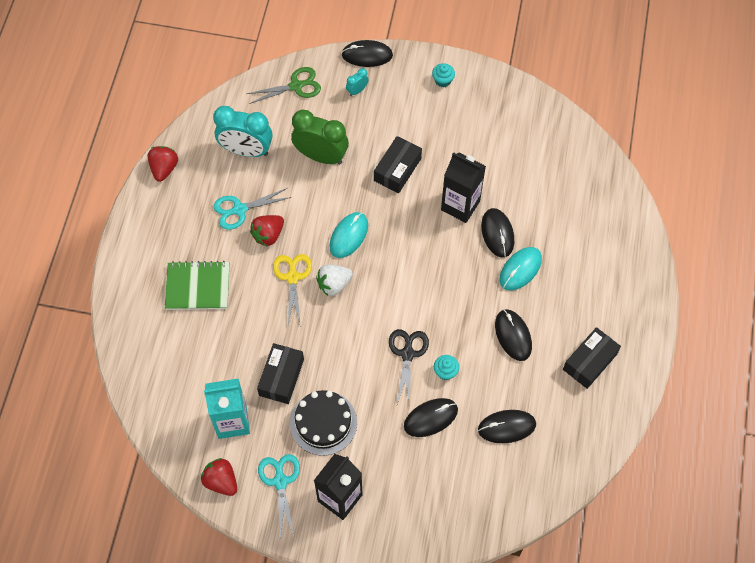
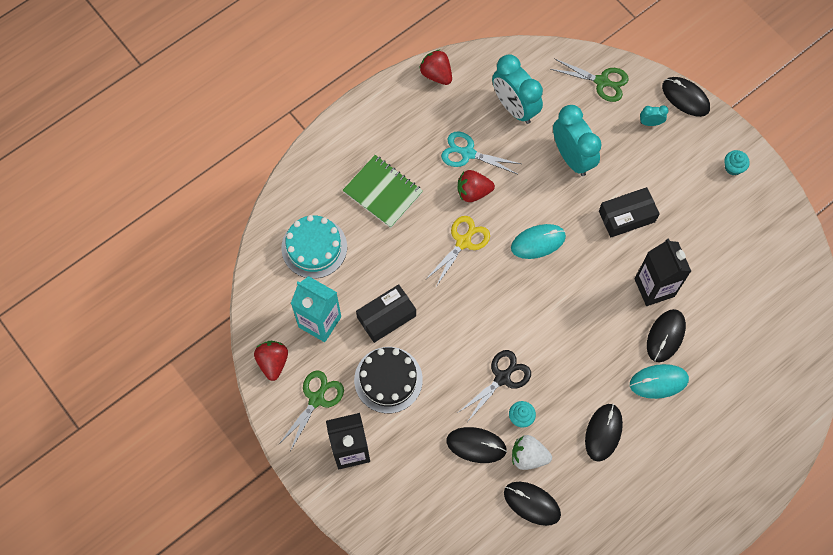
camera: 40 degrees right, 5 degrees up
(164, 168) = (436, 74): red strawberry -> red strawberry turned 90 degrees counterclockwise
(178, 369) = (314, 247): none -> turquoise cake
(280, 481) = (316, 399): turquoise scissors -> green scissors
(321, 156) = (572, 157): green clock -> turquoise clock
(334, 284) = (491, 273): white strawberry -> white strawberry (528, 456)
(590, 362) = (650, 507): black box -> none

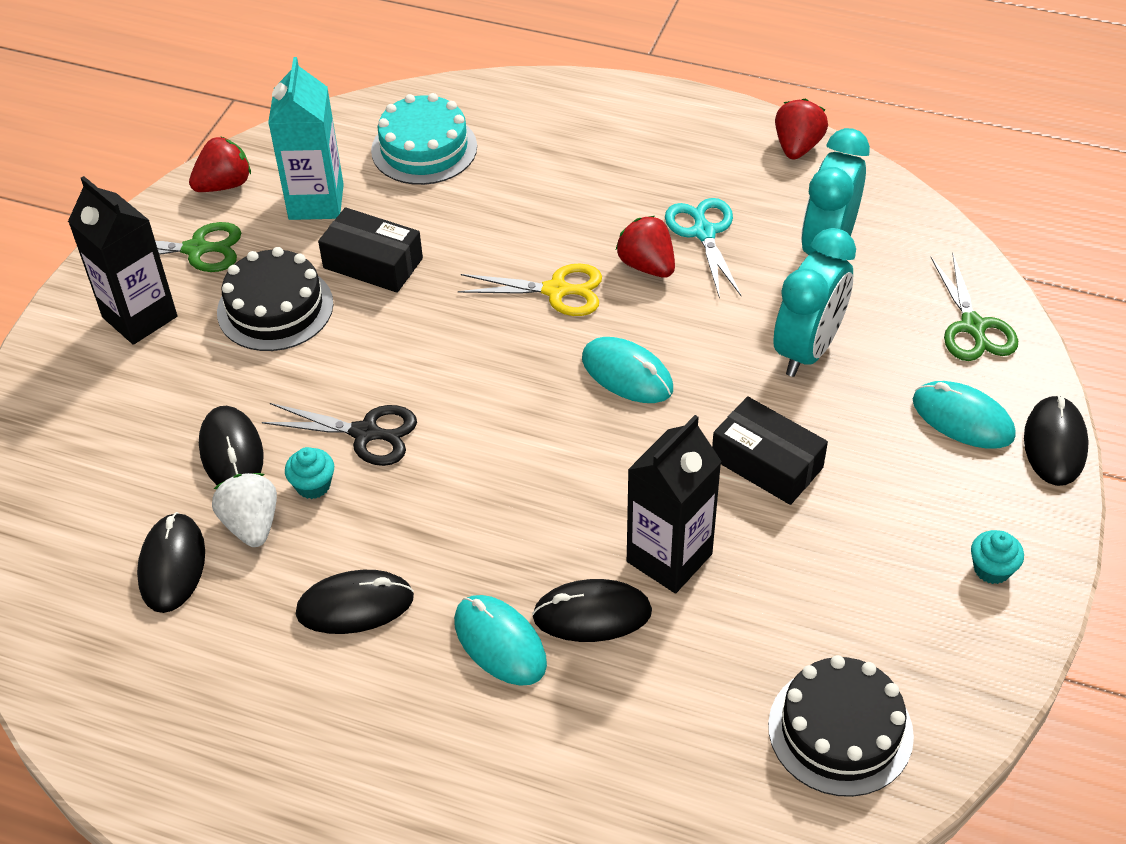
camera: 60 degrees right, 20 degrees down
(383, 192) = (564, 176): green notebook -> none
(650, 123) = (962, 418): turquoise clock -> turquoise mouse
(775, 275) = (840, 730): none -> black cake

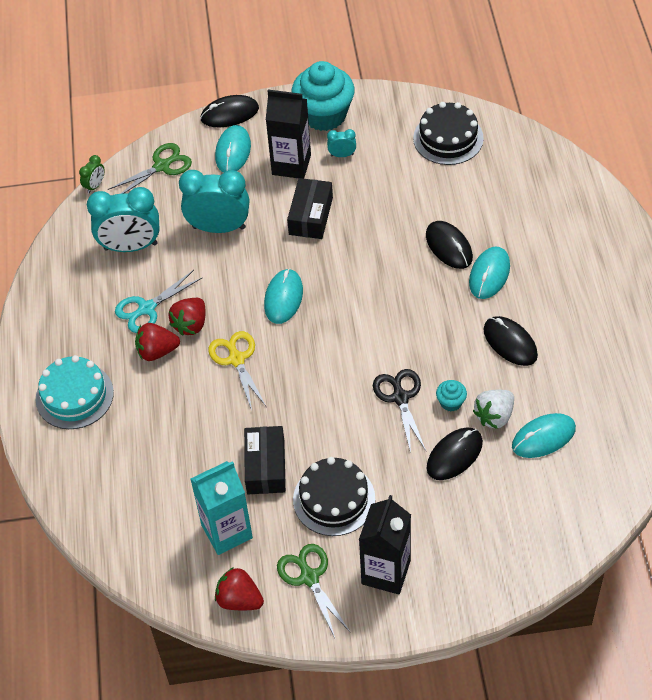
camera: 115 degrees left, 5 degrees up
(172, 565) = (543, 437): black mouse -> turquoise mouse
(424, 148) = (141, 495): turquoise cake -> turquoise cake (74, 396)
(669, 558) = (396, 231): black carton -> black carton (291, 165)
(797, 147) = (41, 292): red strawberry -> red strawberry (157, 351)
(880, 555) = (342, 155): none -> turquoise clock
(970, 245) = (95, 186): none -> green clock
(992, 569) = (324, 115): turquoise cupcake -> turquoise cupcake, size x2.34

